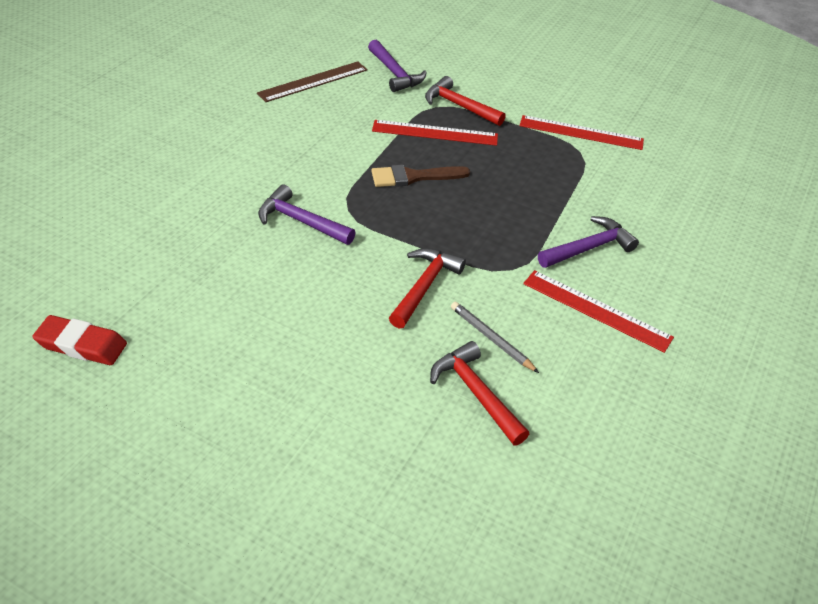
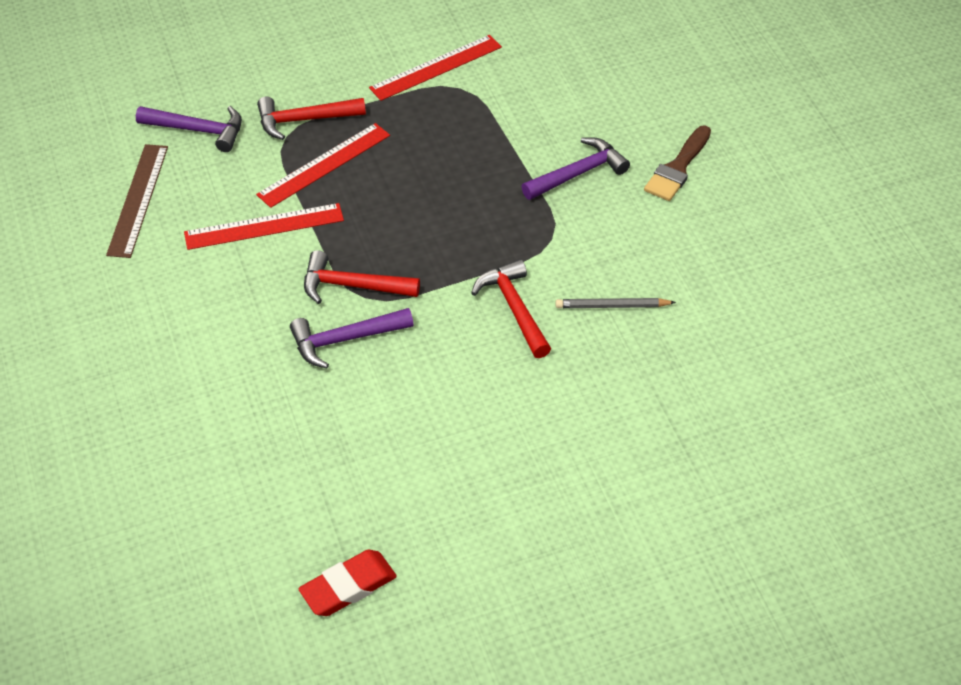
camera: 45 degrees left, 5 degrees up
(414, 177) = (370, 222): brown brush -> brown brush (677, 168)
(476, 393) = (656, 354): red hammer -> red hammer (353, 286)
(588, 248) = (578, 173): purple hammer -> purple hammer turned 45 degrees clockwise
(596, 310) = (646, 221): red ruler -> red ruler (264, 226)

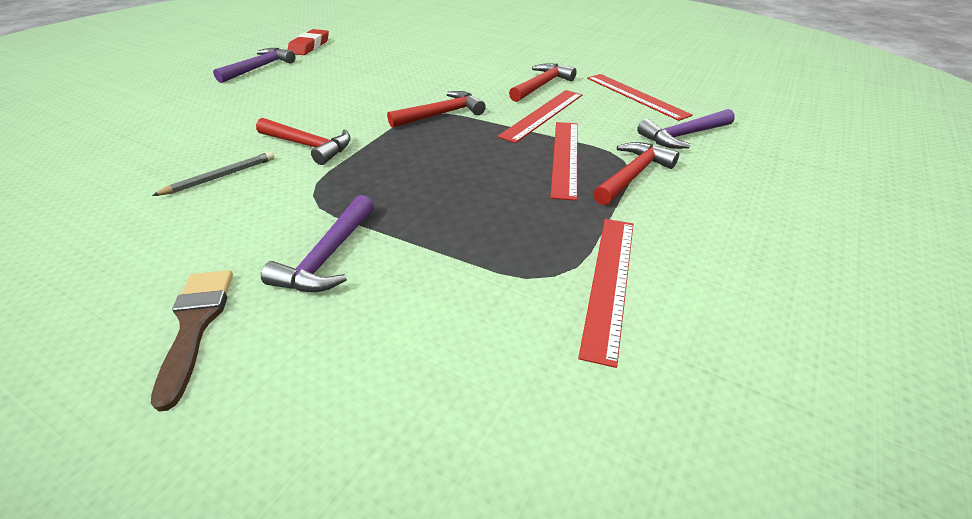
camera: 140 degrees right, 10 degrees down
(138, 200) = (636, 96): brown ruler -> red ruler
(194, 275) = (542, 85): none -> red hammer
(345, 339) = (412, 96): purple hammer -> purple hammer (259, 68)

